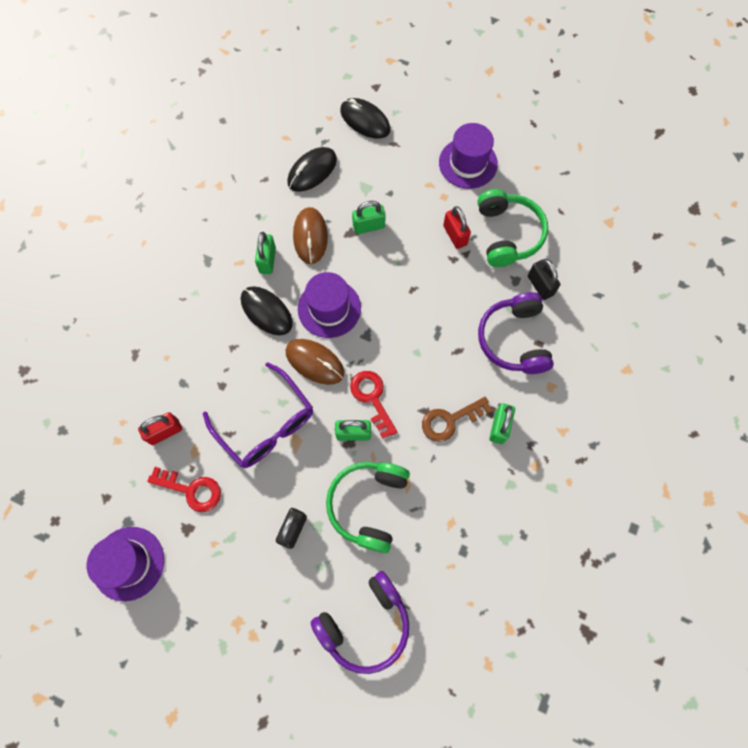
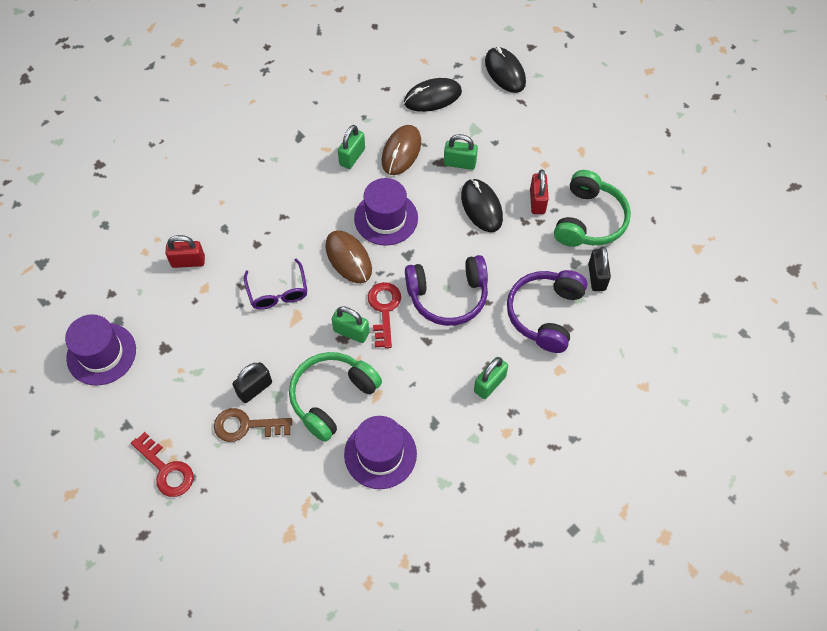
camera: 25 degrees right, 10 degrees down
(191, 490) = (185, 318): red key -> red key (166, 469)
(266, 311) = (328, 199): black mouse -> black mouse (481, 207)
(266, 424) = (278, 292): purple glasses -> purple glasses, size x0.64
(365, 624) = (275, 496): purple headphones -> purple headphones (448, 296)
(450, 420) = (446, 358): brown key -> brown key (246, 426)
(468, 163) = (584, 144): purple hat -> purple hat (380, 454)

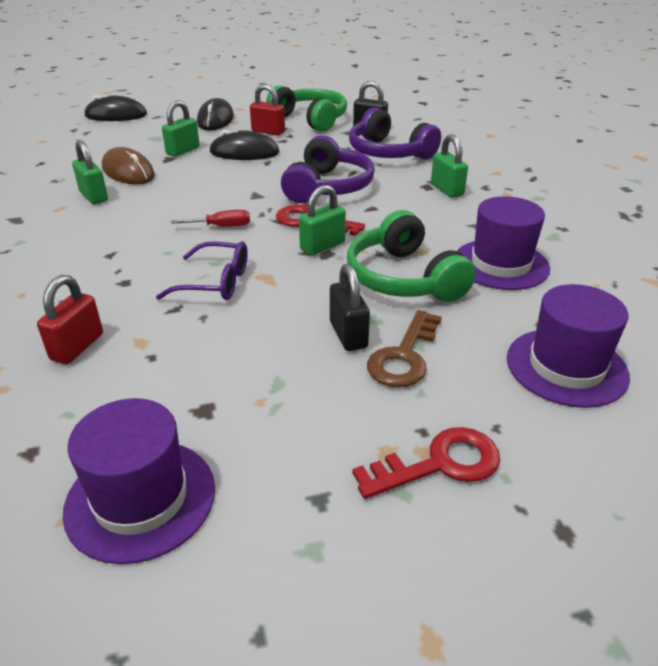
camera: 65 degrees left, 25 degrees down
(348, 258) = (222, 226): brown mouse -> red screwdriver
(386, 218) = (197, 196): purple hat -> purple hat (566, 367)
(432, 97) = (90, 146): black mouse -> black mouse (215, 120)

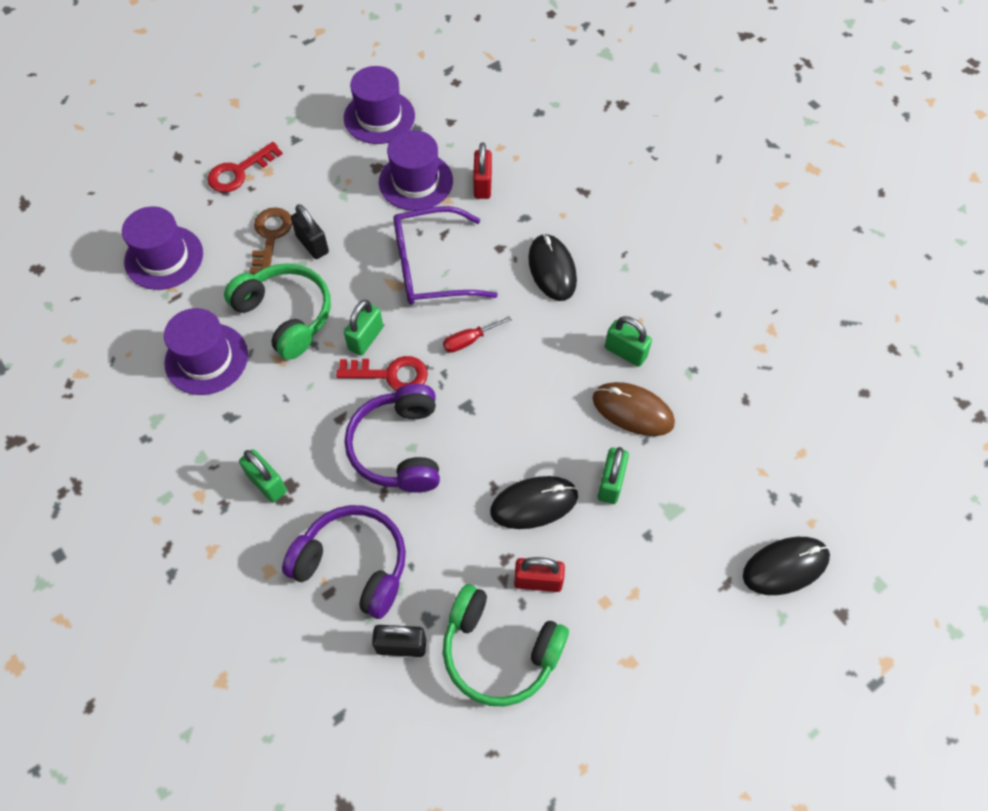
camera: 160 degrees right, 25 degrees up
(162, 374) = (416, 181): none -> purple hat
(215, 120) = (635, 600): black mouse -> black mouse (552, 269)
(216, 282) = (431, 267): purple glasses -> purple glasses, size x1.55

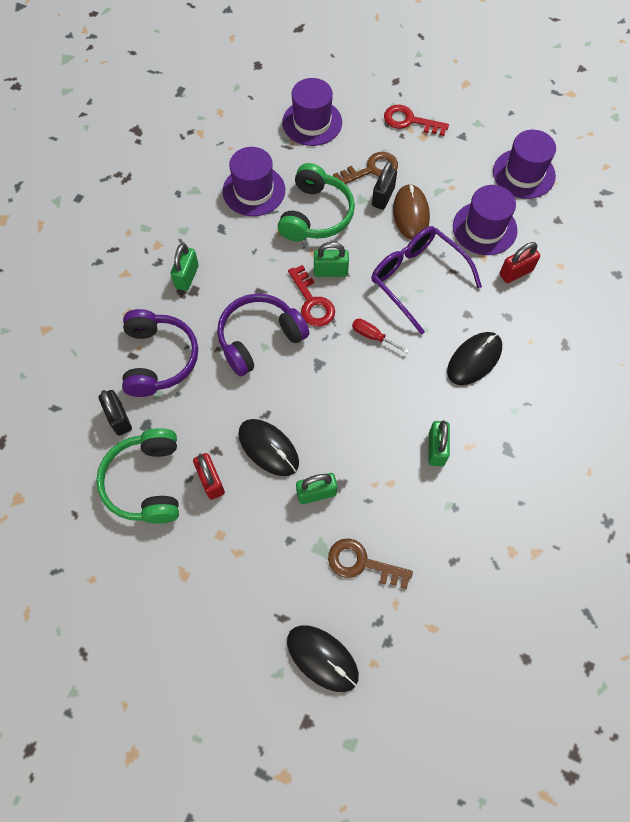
camera: 60 degrees right, 5 degrees up
(632, 411) = (387, 479): brown mouse -> brown mouse (411, 214)
(707, 480) = (362, 563): none -> brown key

